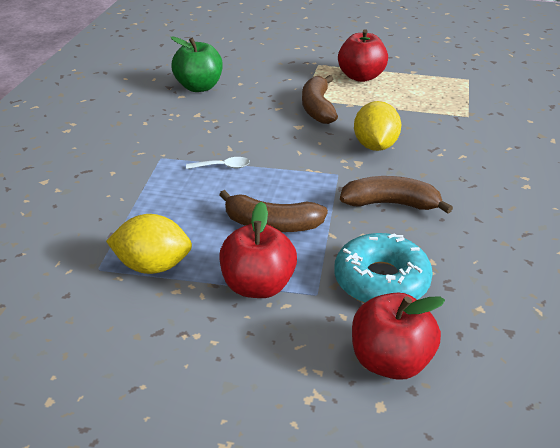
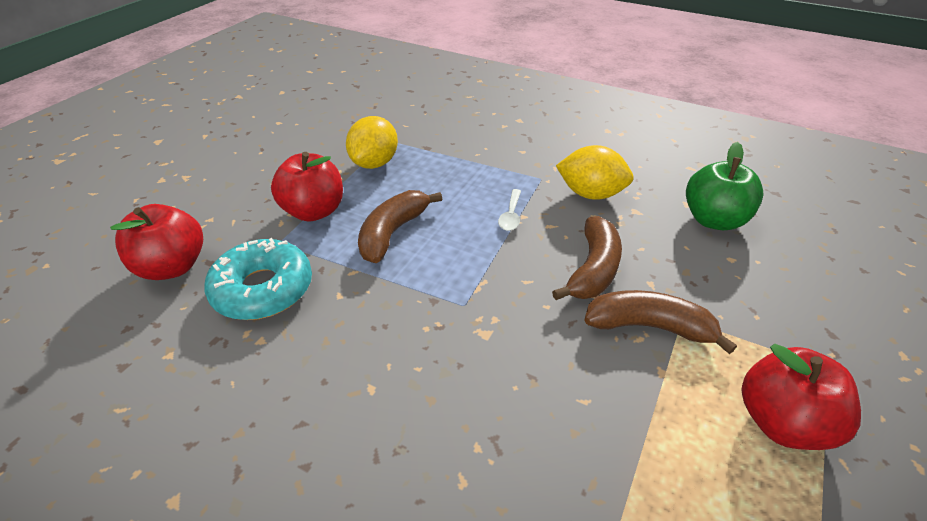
camera: 105 degrees right, 5 degrees up
(375, 146) = (522, 365): yellow lemon -> yellow lemon (590, 194)
(390, 204) = (379, 337): brown banana -> brown banana (593, 269)

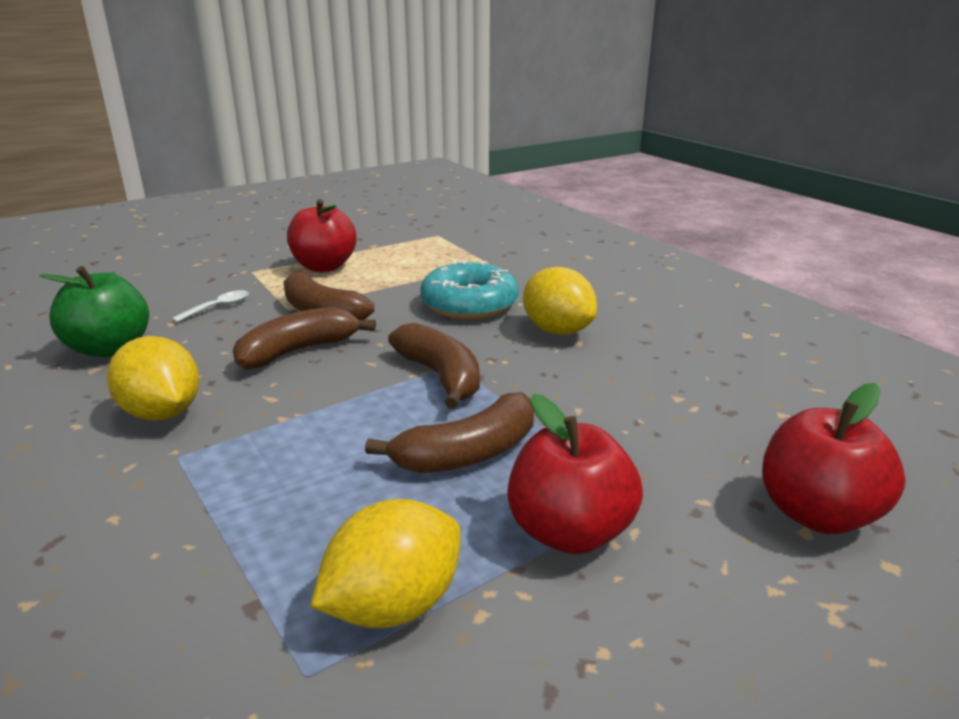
camera: 150 degrees left, 15 degrees down
(263, 289) = (672, 442): turquoise donut -> turquoise donut (469, 304)
(403, 400) = (557, 330): none -> yellow lemon
(462, 287) = (440, 376): none -> brown banana
(511, 215) = (296, 422): white spoon -> white spoon (218, 307)

